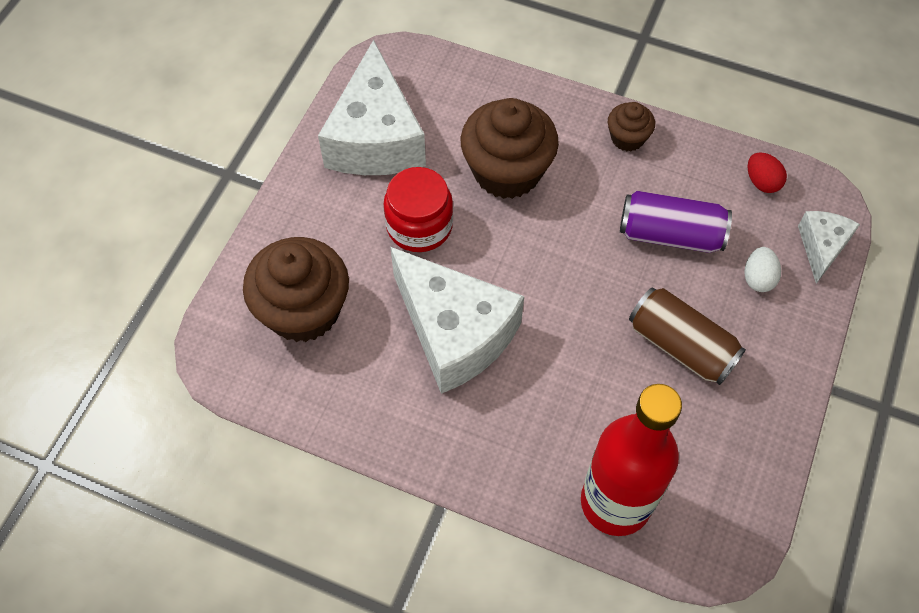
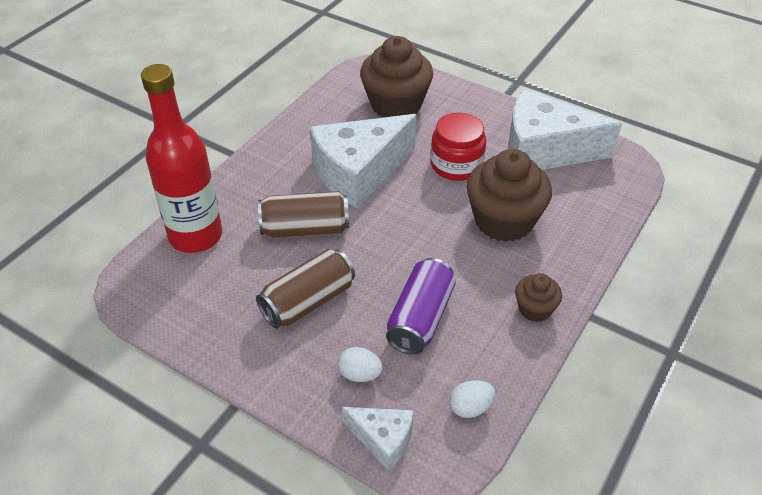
camera: 100 degrees right, 15 degrees down
(570, 374) = (305, 228): none -> brown can
(762, 182) = (470, 408): red egg -> white egg

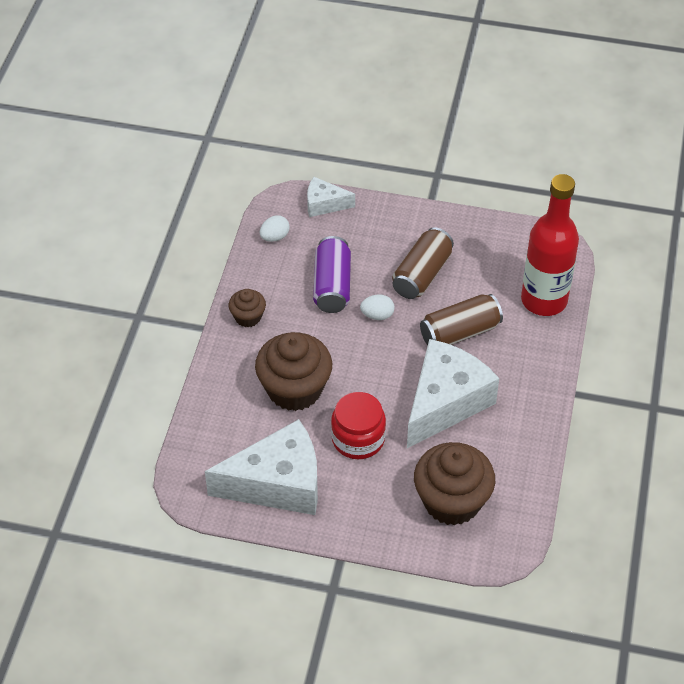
camera: 160 degrees right, 5 degrees up
(360, 374) = (358, 236): white egg -> white egg (377, 315)

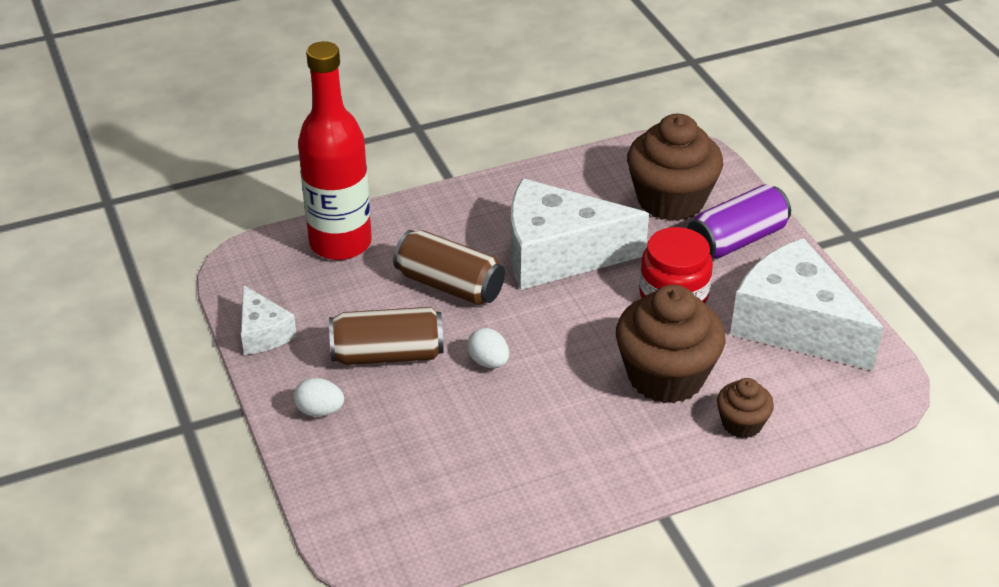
camera: 125 degrees left, 10 degrees down
(248, 317) = (606, 477): brown cupcake -> brown cupcake (741, 424)
(274, 237) = (447, 528): white egg -> white egg (320, 411)
(324, 204) = (340, 509): white cheese -> white cheese (263, 333)
(332, 286) = (480, 425): purple can -> purple can (737, 240)

